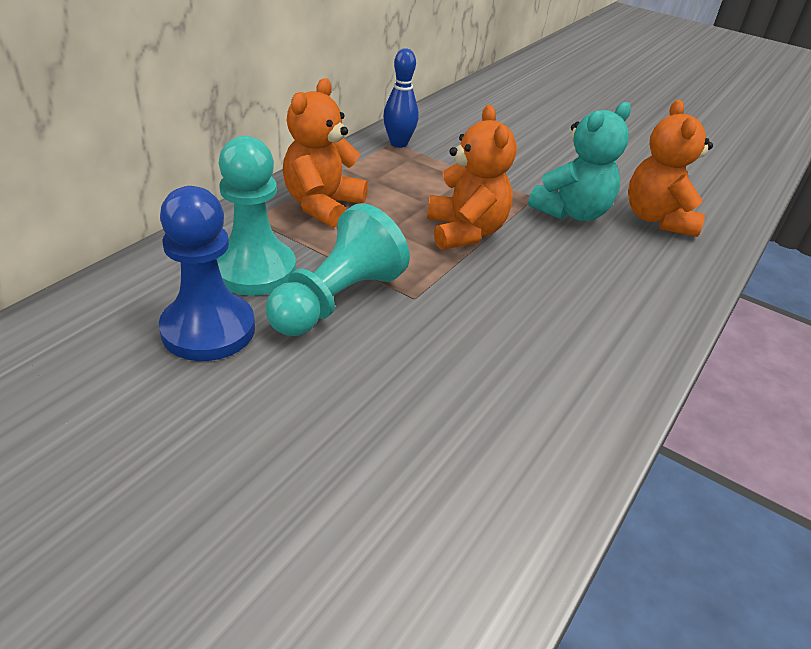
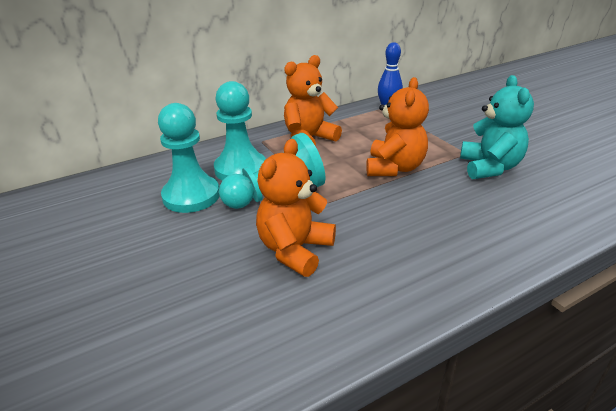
camera: 30 degrees right, 5 degrees down
(208, 329) = (191, 196): blue pawn -> turquoise pawn
(572, 213) = (489, 167): turquoise teddy bear -> turquoise teddy bear turned 75 degrees counterclockwise
(657, 219) = (564, 182): orange teddy bear -> orange teddy bear (295, 250)

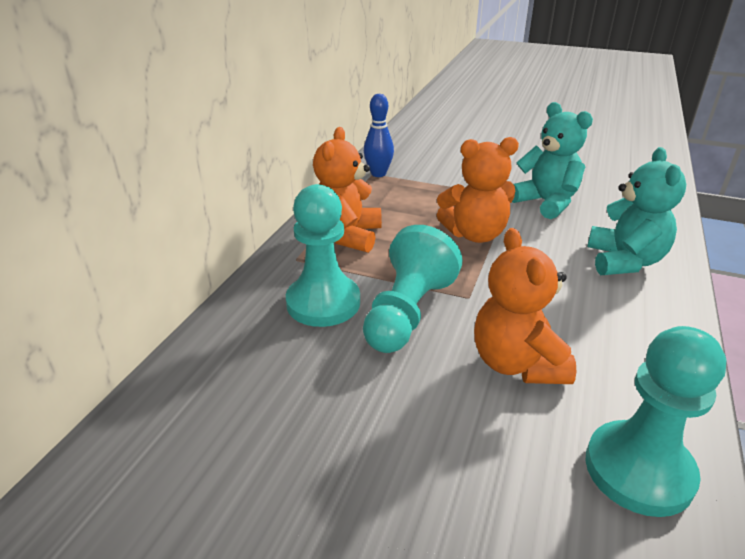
camera: 40 degrees left, 0 degrees up
(191, 196) = (314, 364): turquoise pawn -> turquoise pawn (638, 470)
(394, 168) = (475, 234): orange teddy bear -> orange teddy bear turned 105 degrees clockwise
(486, 230) = (624, 261): none -> turquoise teddy bear

